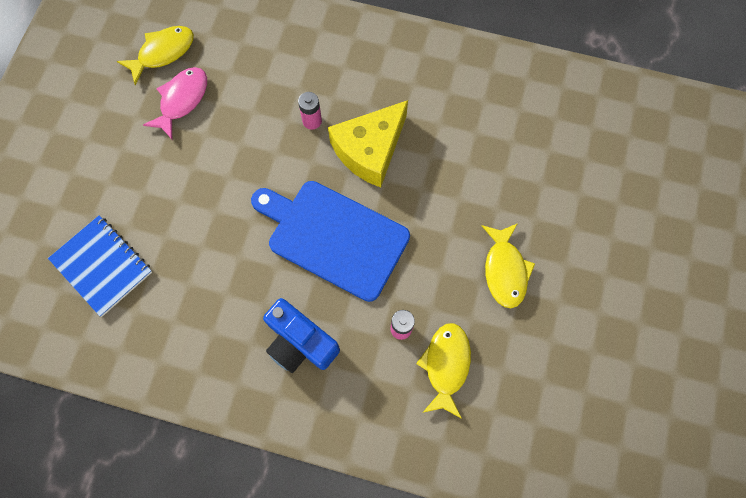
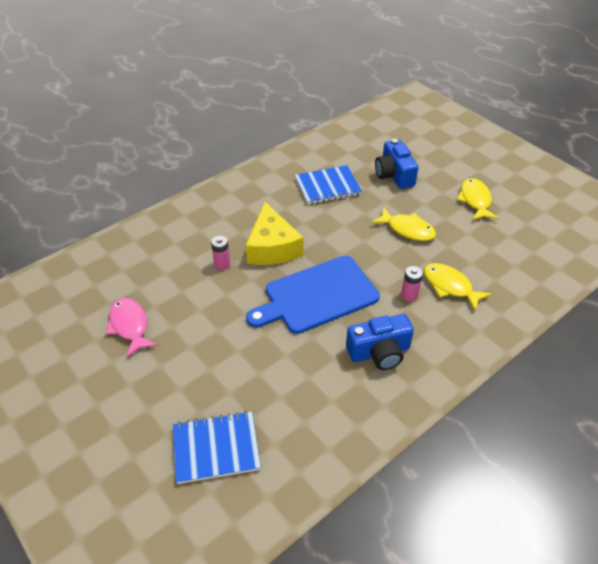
camera: 55 degrees left, 25 degrees down
(163, 53) = (78, 318): yellow fish -> yellow fish (475, 200)
(510, 142) = (327, 186): none -> blue notebook
(592, 201) = (394, 175): none -> blue camera

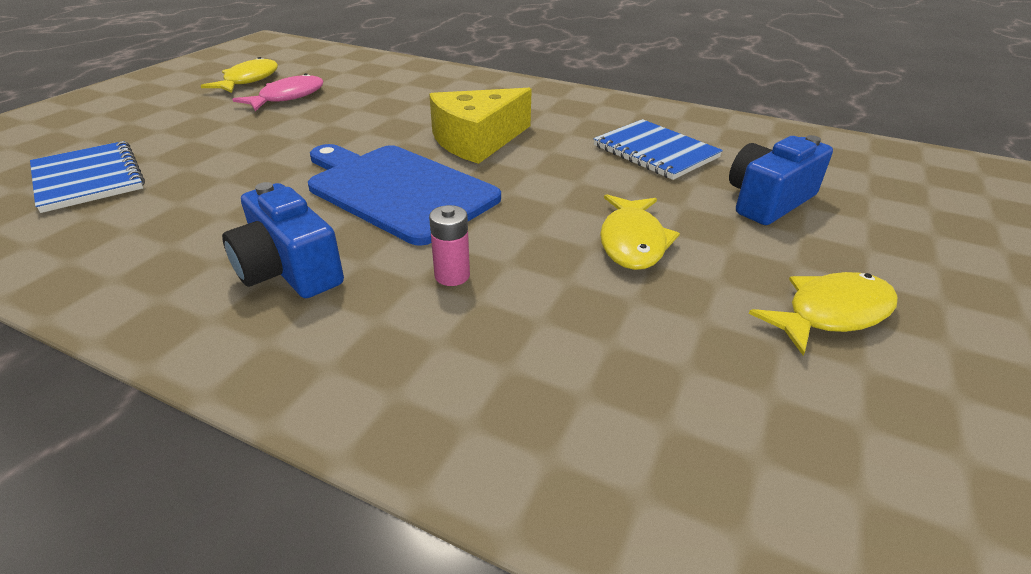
camera: 65 degrees right, 10 degrees down
(222, 264) = (419, 119): pink battery -> none
(450, 286) = (511, 323): yellow fish -> yellow fish (248, 80)

